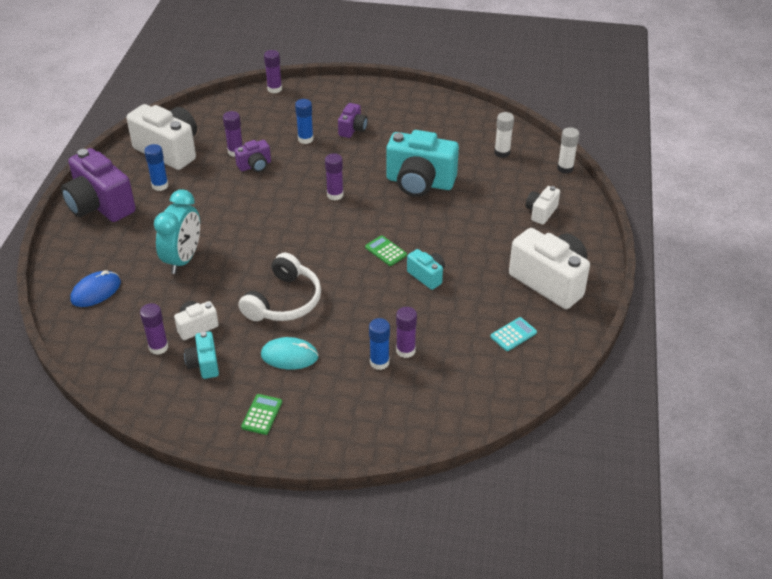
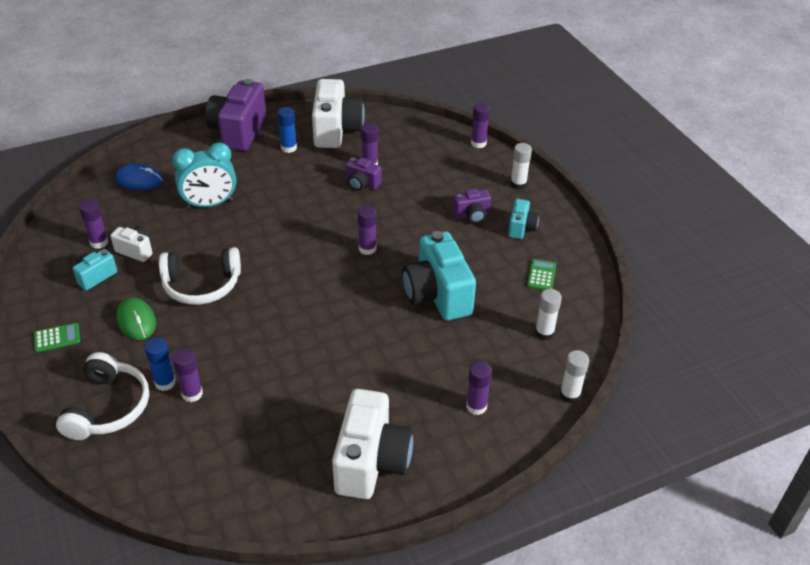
camera: 55 degrees right, 0 degrees up
(289, 356) = (136, 321): turquoise mouse -> green mouse
(305, 139) = (427, 194): blue glue stick -> none
(343, 93) = (518, 184): none -> white glue stick
(377, 406) = (108, 407): none -> white headphones
(385, 251) = (317, 317): green calculator -> green calculator (541, 275)
(427, 276) = (305, 362): turquoise camera -> turquoise camera (521, 228)
(513, 334) = (269, 465): turquoise calculator -> none
(541, 212) = (476, 406): white camera -> purple glue stick

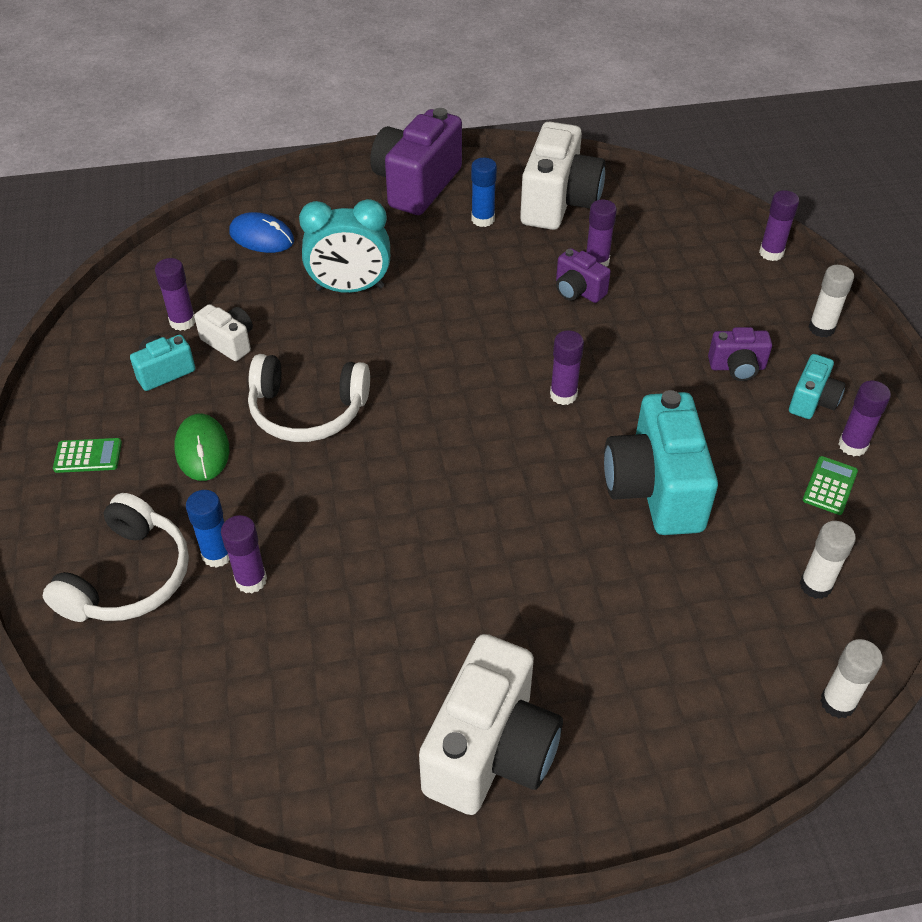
camera: 15 degrees right, 5 degrees up
(476, 406) = (678, 690): purple glue stick -> purple glue stick (852, 445)

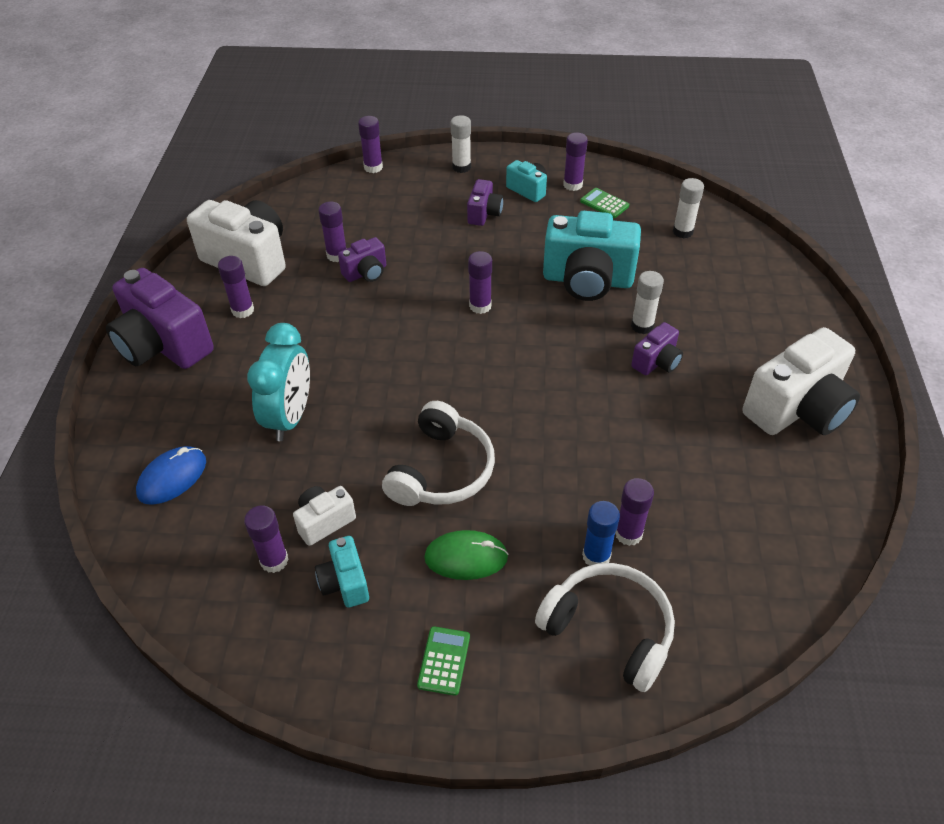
camera: 75 degrees left, 0 degrees up
(483, 219) = (243, 310): blue glue stick -> purple glue stick
(491, 751) = (797, 409): white camera -> white camera turned 105 degrees clockwise
(528, 580) = (656, 362): none -> purple camera
(837, 703) = (768, 247): white glue stick -> white glue stick (642, 326)

